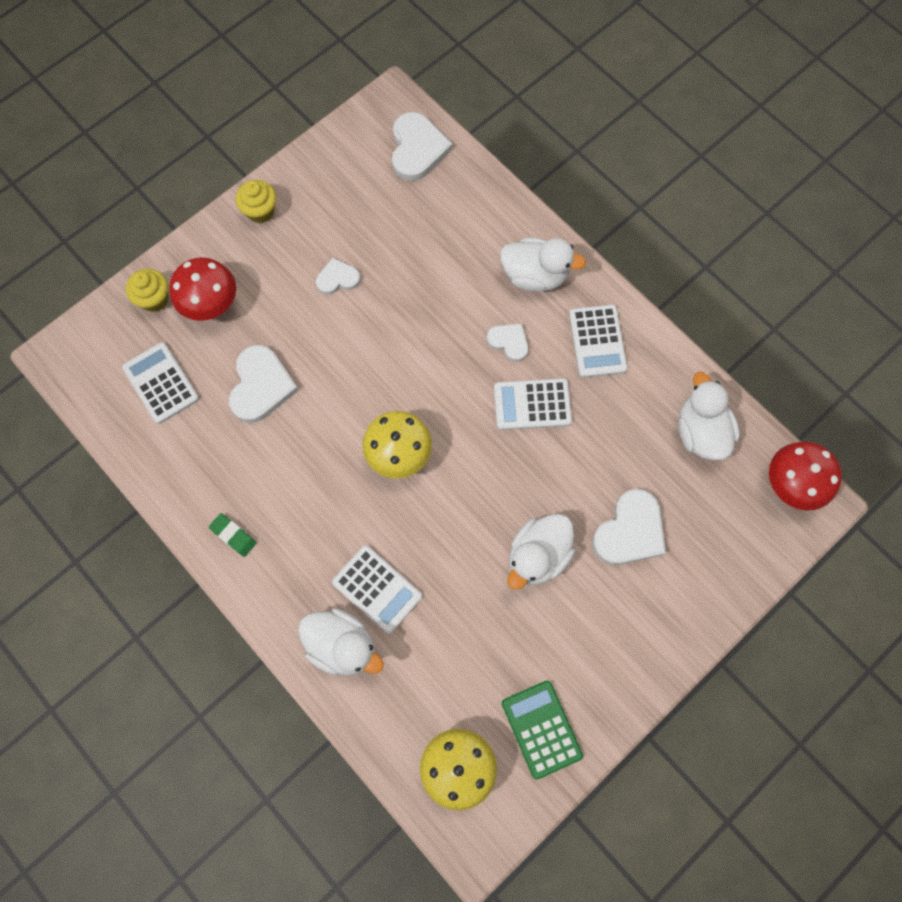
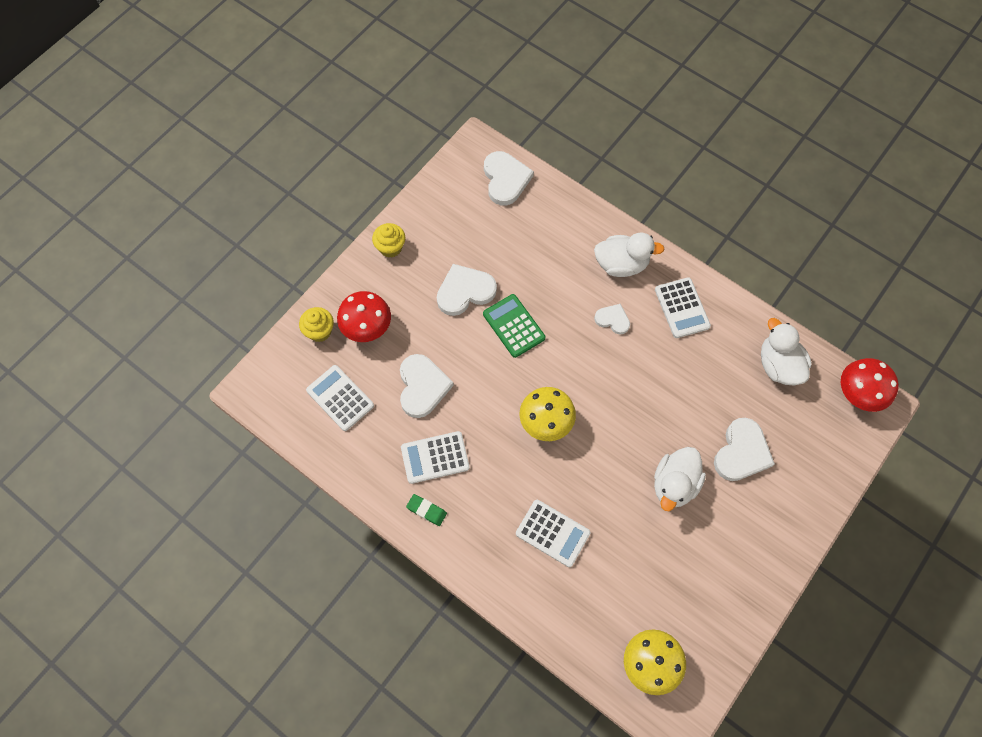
camera: 10 degrees left, 5 degrees down
(337, 278) = (465, 291): white heart -> white heart, size x1.72
(342, 645) = (535, 583): white duck -> none
(532, 404) = (642, 366): white calculator -> white calculator (435, 457)
(541, 729) = (708, 621): green calculator -> green calculator (514, 326)

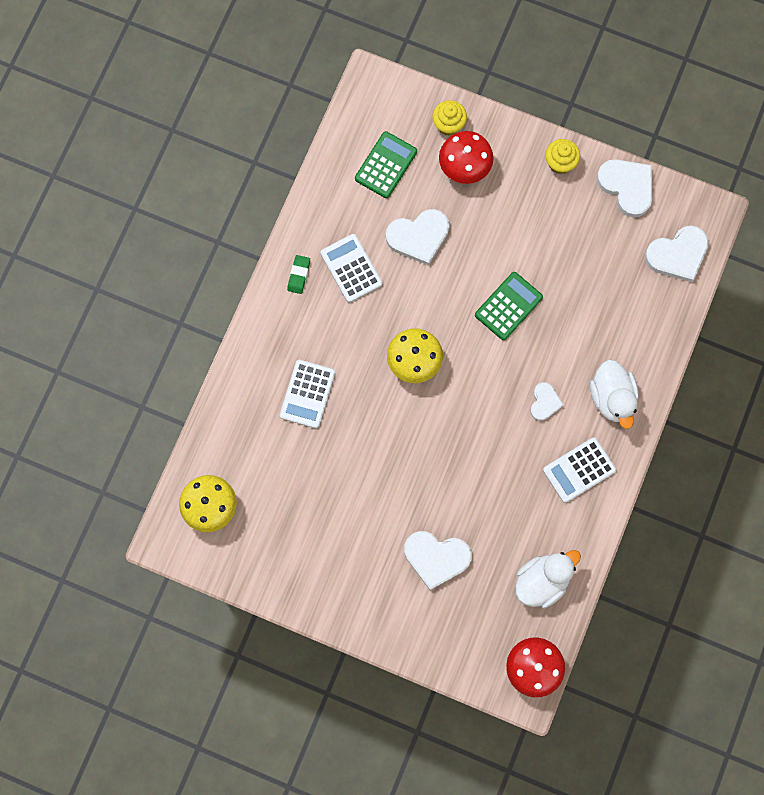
camera: 75 degrees right, 10 degrees up
(340, 398) = (386, 165): white calculator -> green calculator
(465, 291) = (532, 249): white heart -> white heart (627, 187)
(674, 484) = (385, 498): white duck -> none

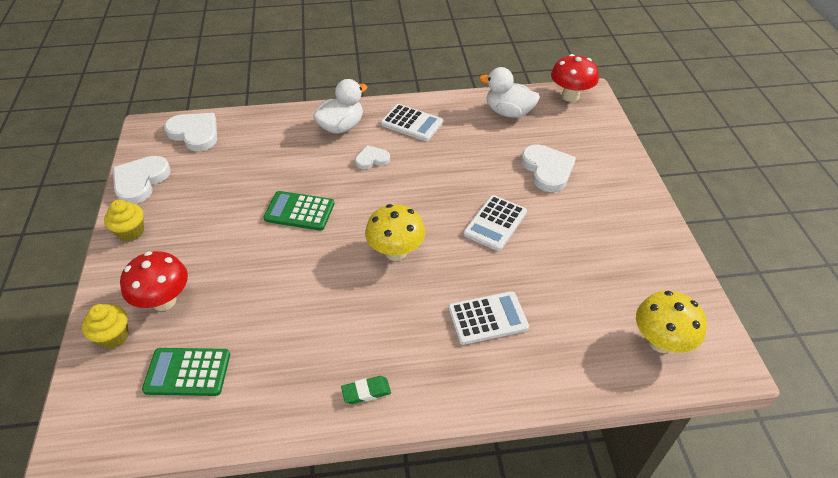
camera: 120 degrees left, 30 degrees down
(351, 268) = (330, 346): white calculator -> white calculator (495, 223)
(418, 237) = (263, 304): white heart -> none

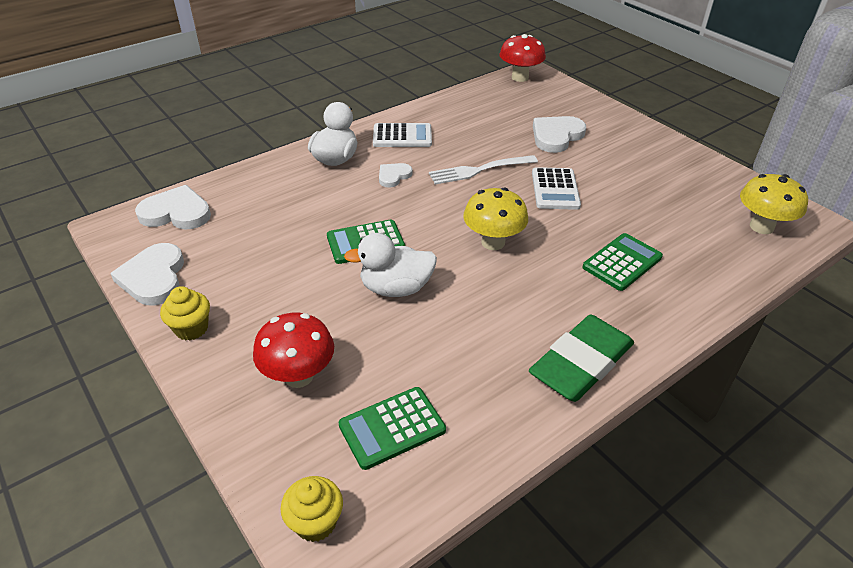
camera: 30 degrees left, 5 degrees down
(113, 337) = (272, 434): yellow cupcake -> yellow cupcake (315, 522)
(366, 391) = (581, 363): green eraser -> green eraser, size x2.36
(446, 179) = (479, 170): none -> white fork
(487, 318) = (622, 262): white calculator -> green calculator
(508, 112) = (481, 103): white duck -> white duck (396, 288)
(547, 170) = (556, 136): white heart -> white heart turned 90 degrees counterclockwise

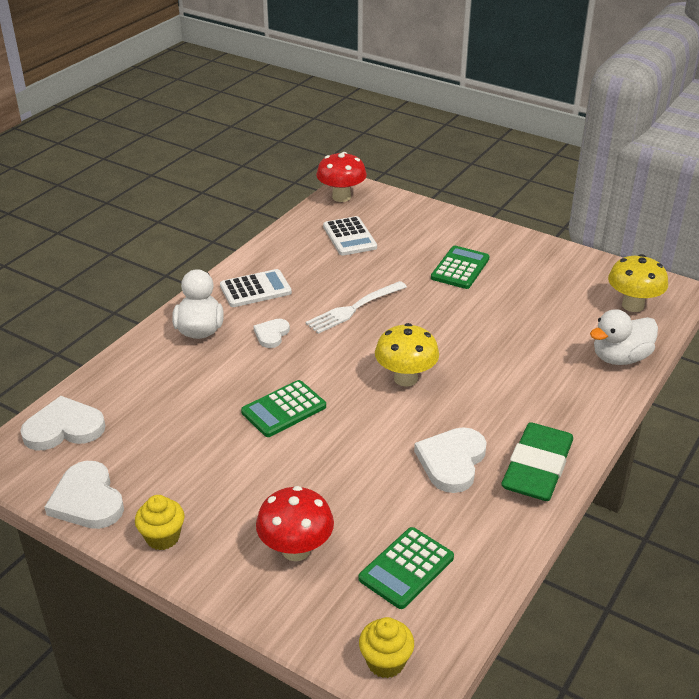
camera: 20 degrees left, 5 degrees down
(396, 288) = (339, 446): white duck -> white duck (620, 358)
(555, 189) = (436, 312): white calculator -> white calculator (349, 237)
(556, 136) = (410, 255): white heart -> white heart (452, 461)
(622, 262) = (530, 368): green calculator -> green calculator (460, 268)

